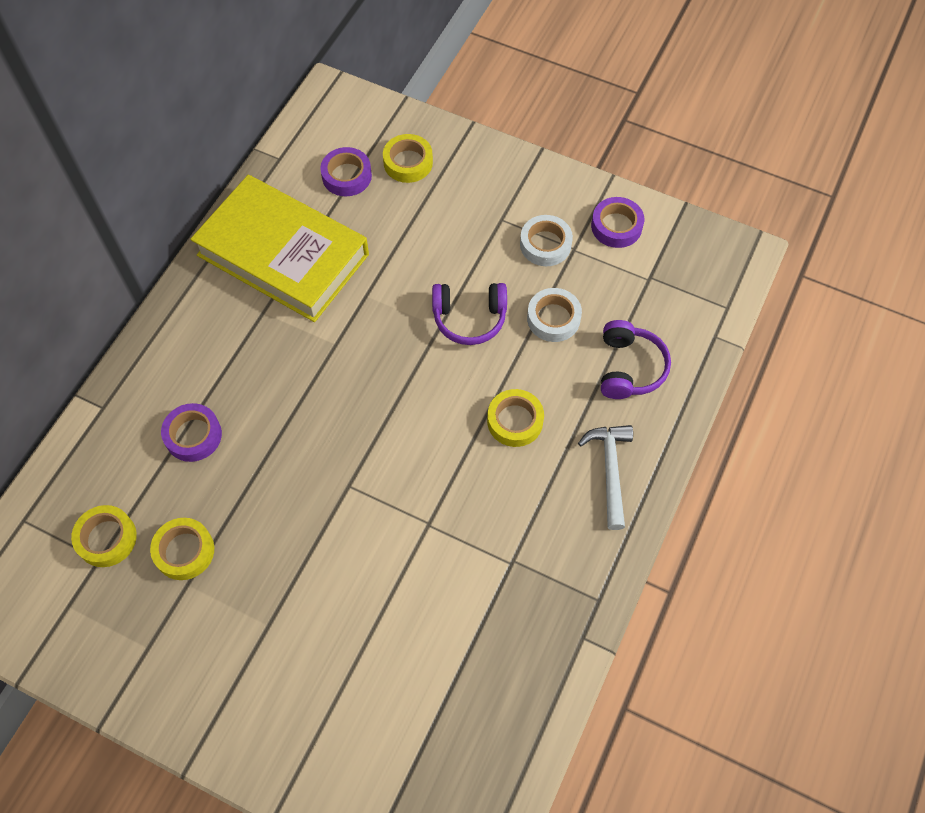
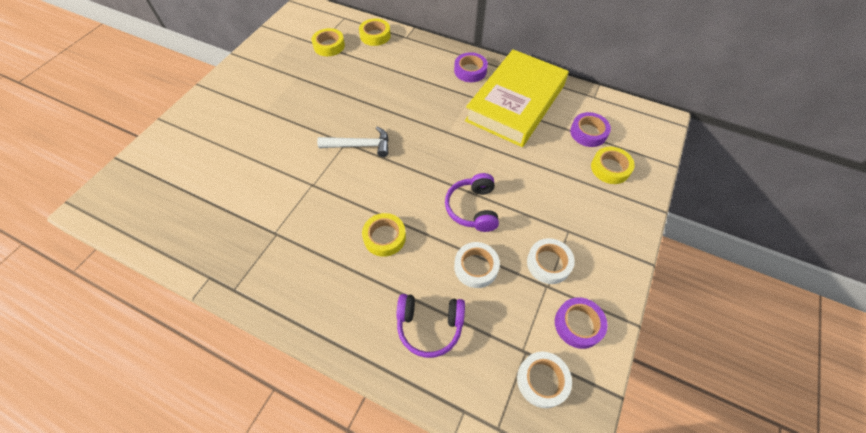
camera: 90 degrees right, 5 degrees down
(184, 551) = (316, 74): yellow tape -> yellow tape (375, 35)
(193, 435) = (386, 72): purple tape -> purple tape (470, 71)
(610, 471) = (336, 304): white hammer -> white hammer (360, 145)
(677, 265) = (542, 380): none -> white tape

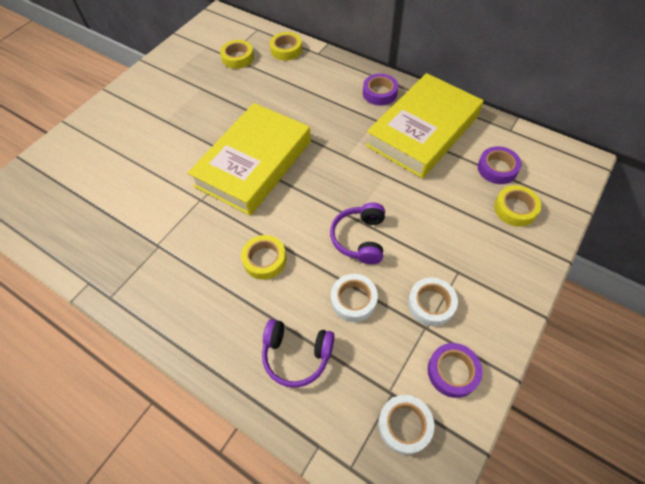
camera: 10 degrees right, 0 degrees up
(360, 145) = (254, 163): white hammer -> yellow book

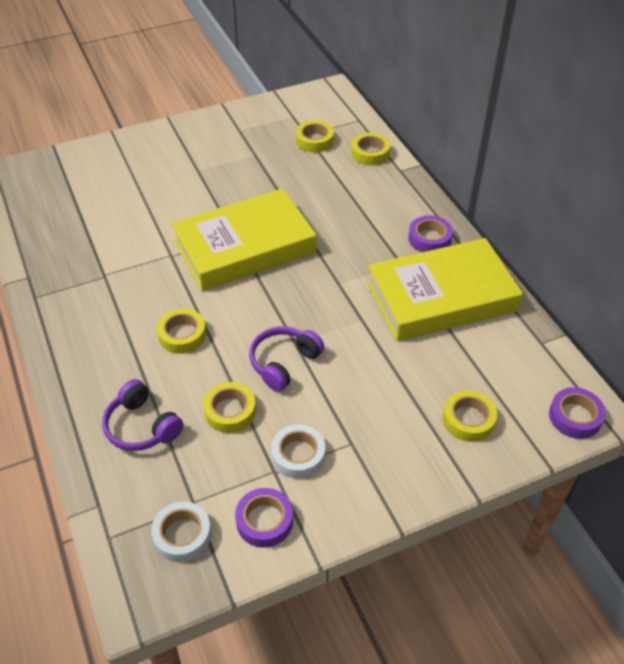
camera: 30 degrees right, 10 degrees down
(353, 300) = (230, 411): white tape -> yellow tape
(497, 168) = (487, 372): purple tape -> purple tape (575, 417)

